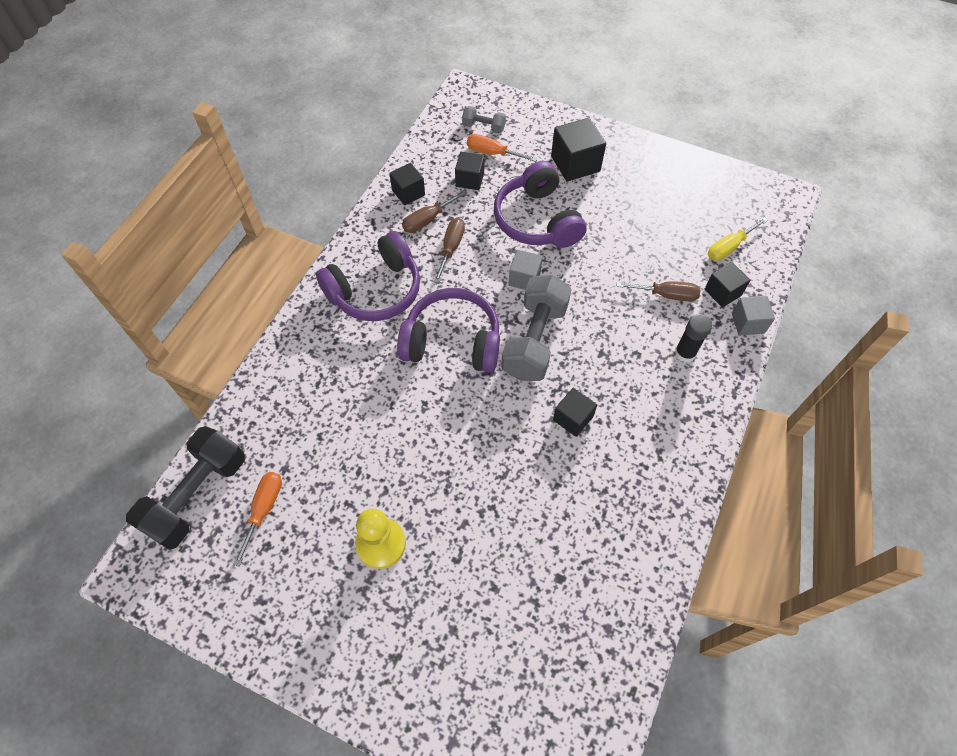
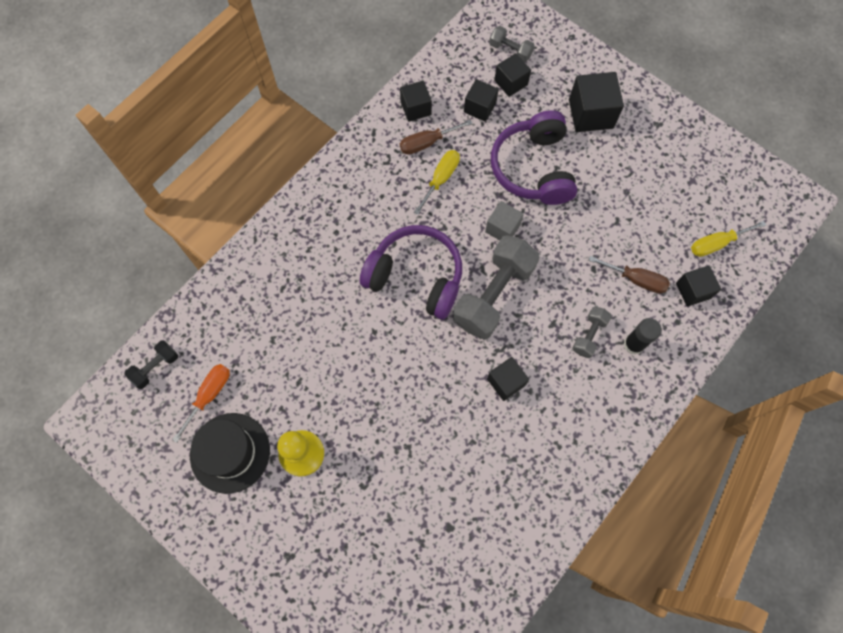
camera: 15 degrees right, 10 degrees up
(197, 495) = (155, 367): black dumbbell -> black dumbbell, size x0.48
(301, 563) = (230, 452): none -> black hat
(376, 290) = (358, 206): purple headphones -> none
(451, 248) = (441, 179): brown screwdriver -> yellow screwdriver
(492, 153) = (511, 82): orange screwdriver -> black cube
(639, 355) = (589, 335): none -> grey dumbbell
(748, 323) = (706, 329): grey cube -> none

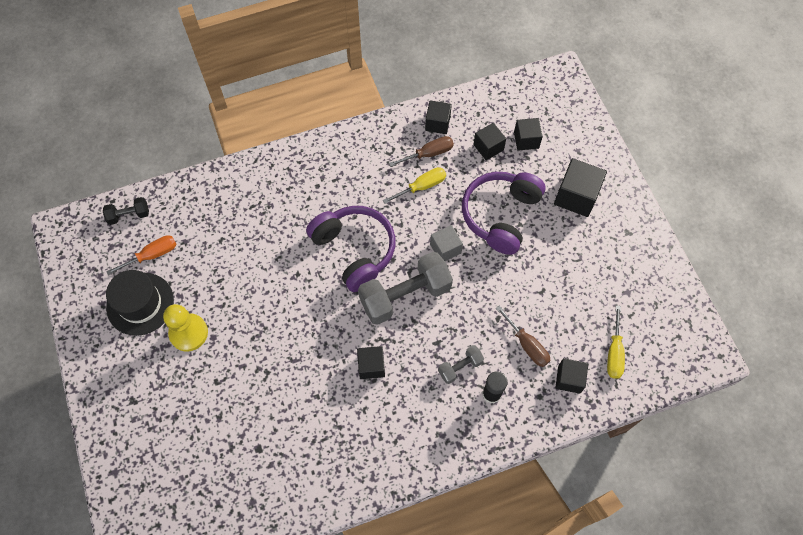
camera: 30 degrees right, 5 degrees down
(427, 143) = (429, 154): brown screwdriver -> brown screwdriver turned 150 degrees clockwise
(510, 51) = (542, 115): grey dumbbell -> none
(716, 243) = (614, 353): yellow screwdriver -> yellow screwdriver turned 90 degrees counterclockwise

